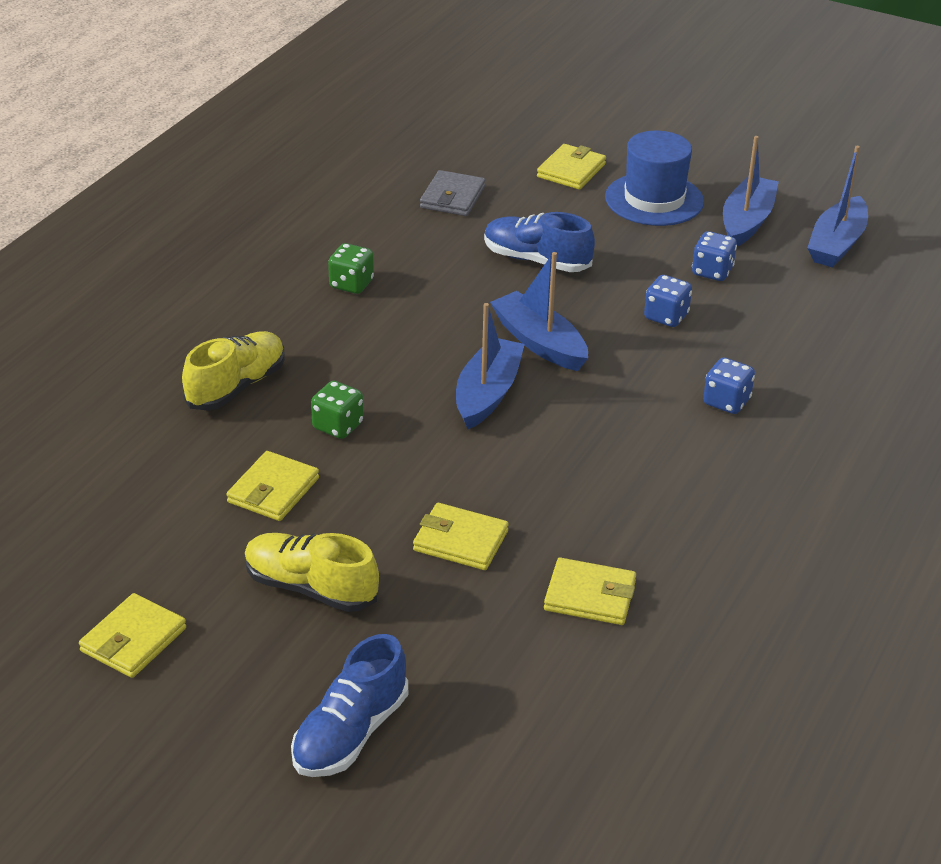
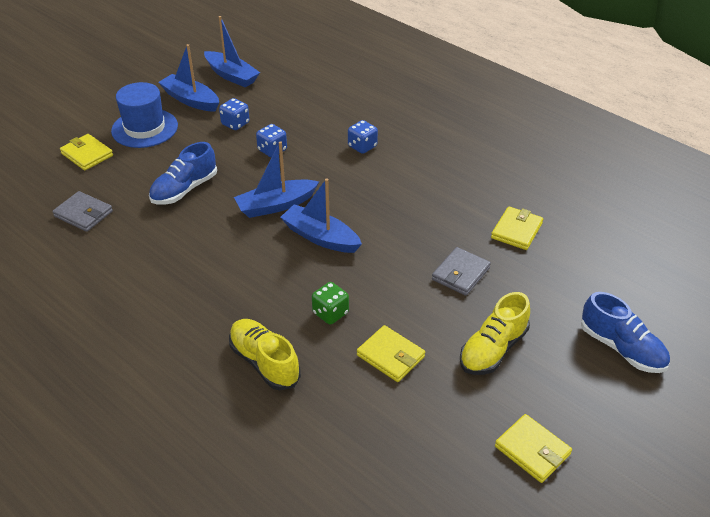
camera: 75 degrees left, 5 degrees up
(351, 284) = (165, 282): green dice -> none
(460, 541) = (460, 274): yellow wallet -> grey wallet

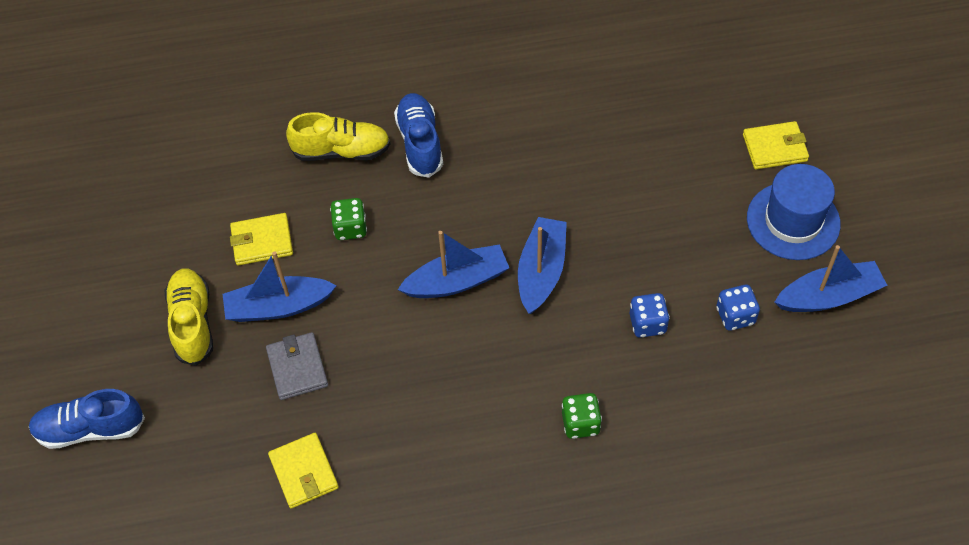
camera: 130 degrees right, 15 degrees up
(83, 214) = (662, 107): grey wallet -> none
(184, 189) = (637, 205): blue shoe -> blue shoe (420, 143)
(232, 76) = (863, 373): blue boat -> blue boat (278, 307)
(362, 146) = (580, 423): blue dice -> green dice
(532, 450) = (85, 273): yellow wallet -> none

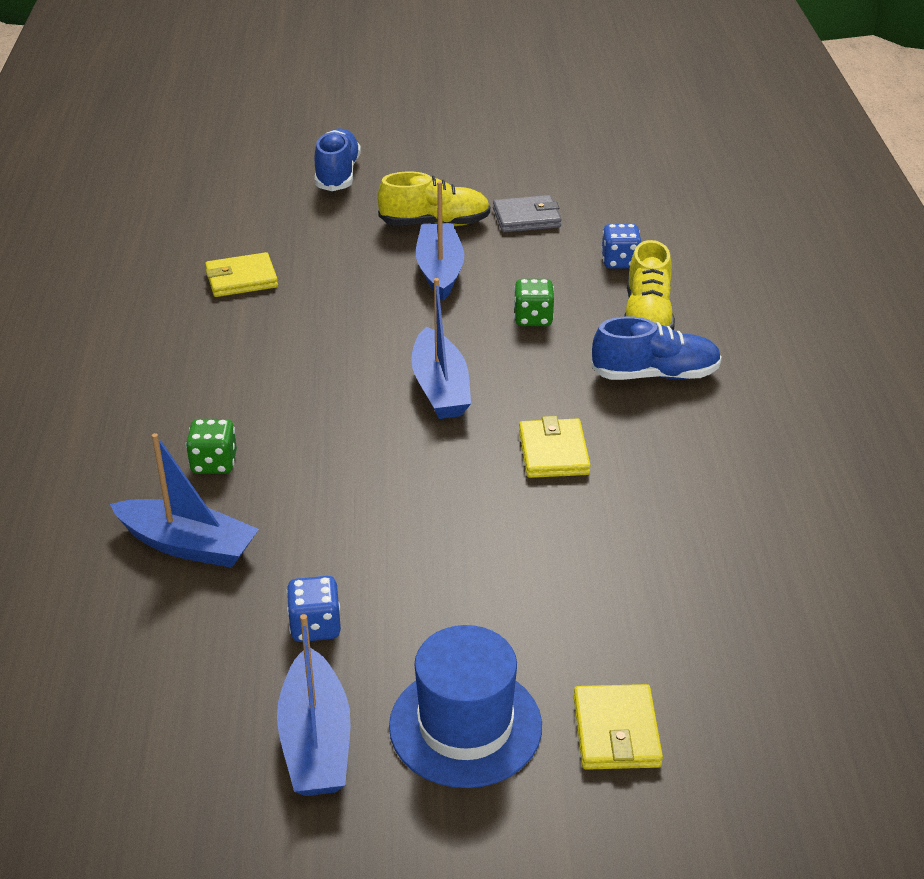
camera: 95 degrees right, 20 degrees down
(262, 241) = (526, 263): yellow wallet -> yellow wallet (553, 452)
(297, 368) = (361, 279): grey wallet -> grey wallet (526, 218)
(541, 271) = (437, 455): blue boat -> blue boat (188, 545)
(647, 323) = (331, 538): blue dice -> blue dice (620, 262)

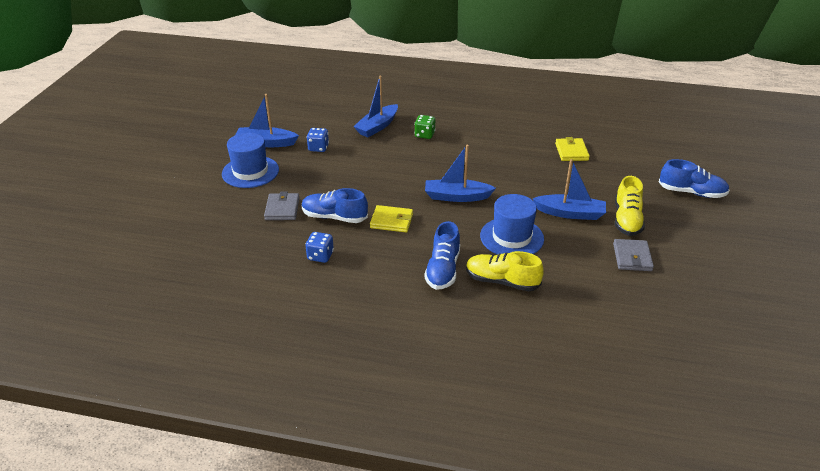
camera: 105 degrees right, 0 degrees up
(533, 319) = (511, 237): green dice -> blue hat
(578, 530) = (334, 217): none -> blue shoe
(588, 617) = (282, 209): none -> grey wallet
(616, 731) = (223, 203): yellow wallet -> none
(620, 262) = (570, 285): blue dice -> blue dice (320, 256)

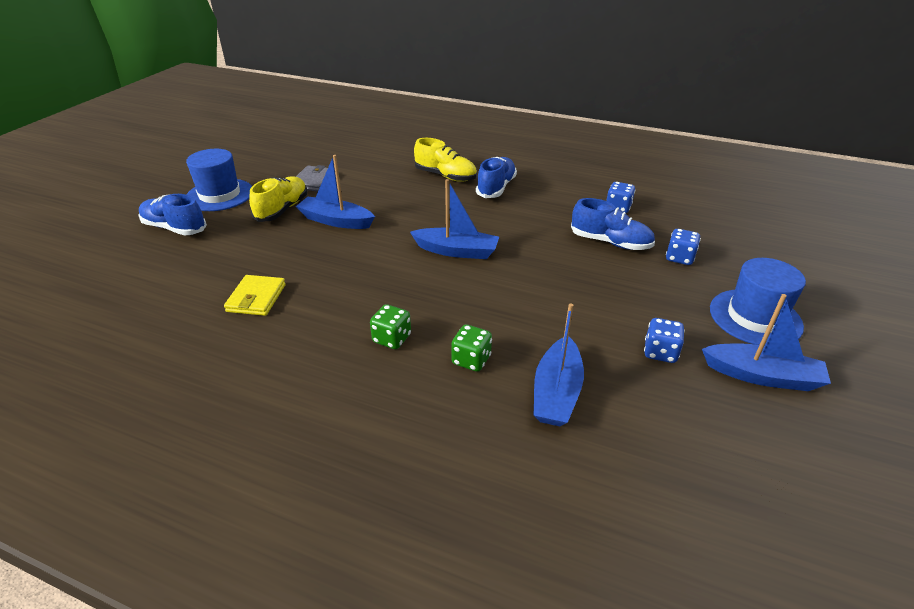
camera: 170 degrees left, 0 degrees up
(282, 209) = (679, 258): grey wallet -> blue dice
(377, 126) = (556, 392): blue boat -> blue boat turned 150 degrees clockwise
(391, 221) = (542, 232): yellow wallet -> none
(473, 140) = (392, 339): none -> green dice
(511, 237) = (416, 205): blue hat -> blue hat (219, 195)

